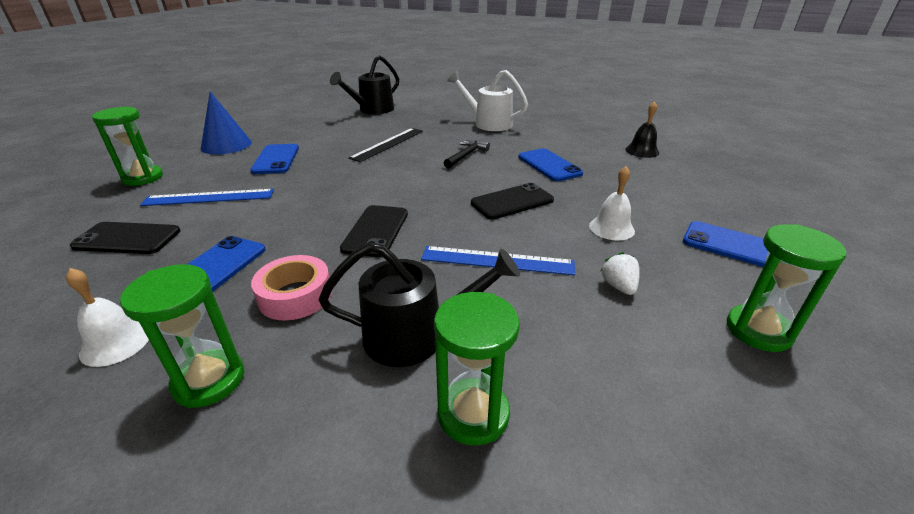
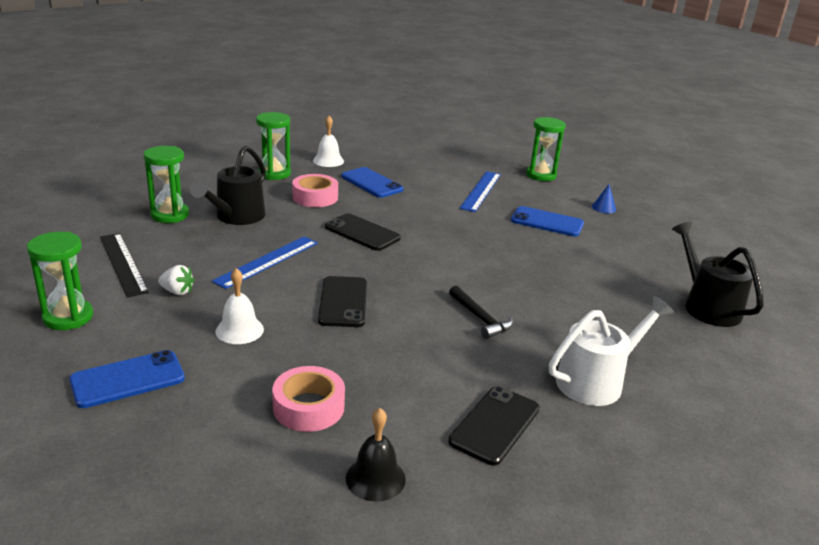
camera: 115 degrees right, 5 degrees down
(127, 239) = (437, 167): black phone -> black phone (495, 425)
(226, 145) = (603, 208): blue cone -> blue cone, size x0.48
(388, 144) = (554, 283): black ruler -> black ruler (123, 263)
(549, 165) = (403, 363): blue phone -> none
(632, 178) = (308, 407): none -> pink tape

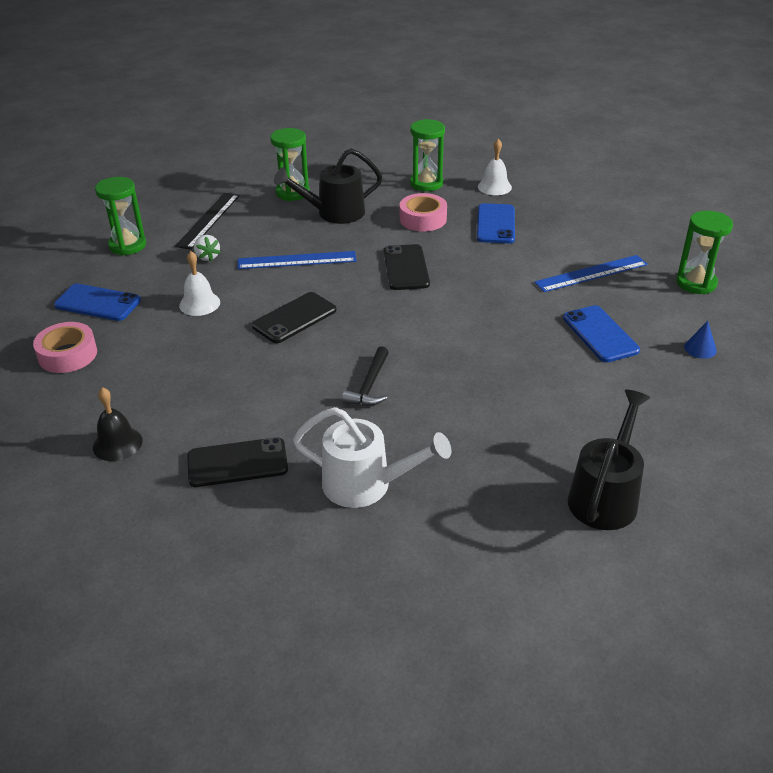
camera: 50 degrees right, 10 degrees up
(308, 407) = (155, 378): pink tape -> pink tape (67, 354)

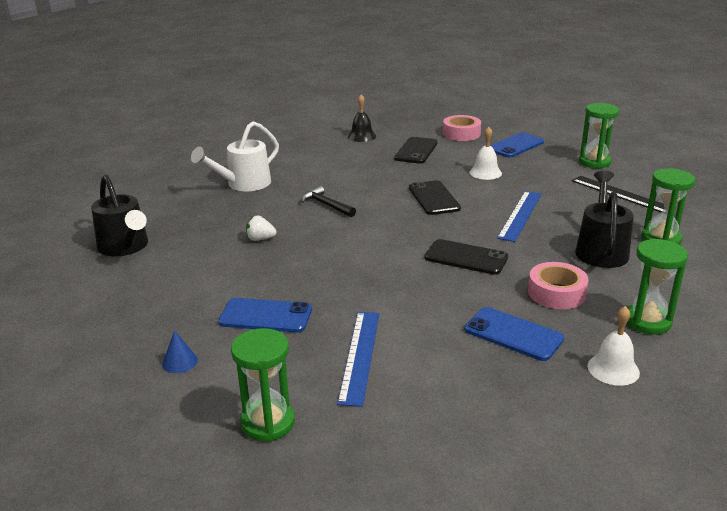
camera: 120 degrees right, 10 degrees down
(207, 257) = (554, 185): white strawberry -> white strawberry (260, 239)
(237, 463) = (307, 158): black phone -> black phone (416, 151)

